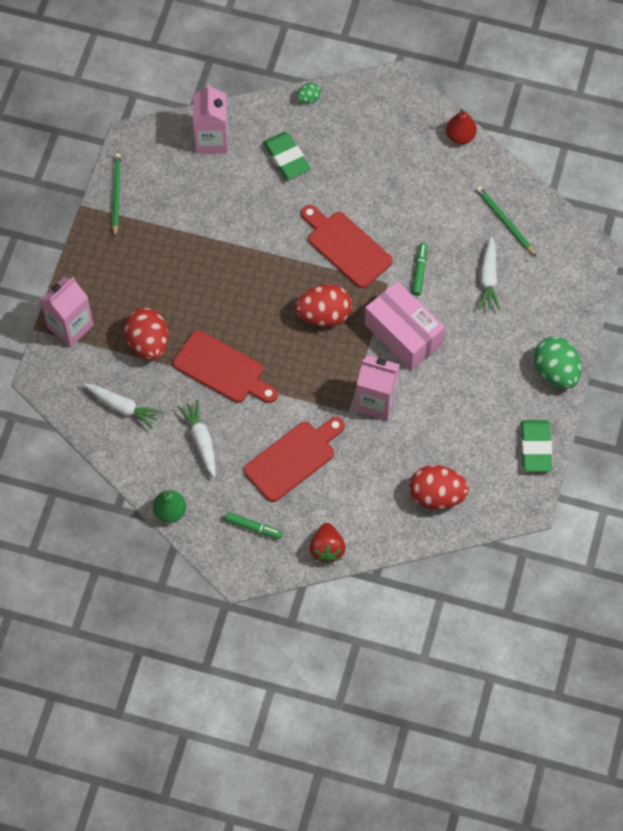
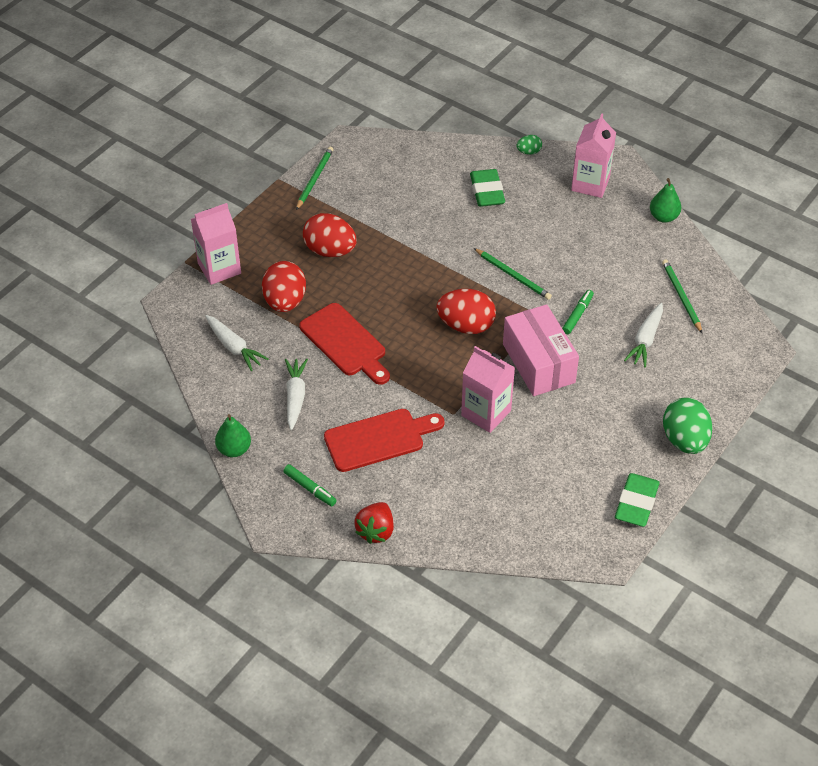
camera: 20 degrees right, 15 degrees down
(212, 140) = (423, 160): pink carton -> pink carton (590, 184)
(346, 247) = (513, 275): red cutting board -> green pencil
(437, 496) = (512, 516): red egg -> red egg (330, 251)
(460, 136) = (663, 217): red pear -> green pear

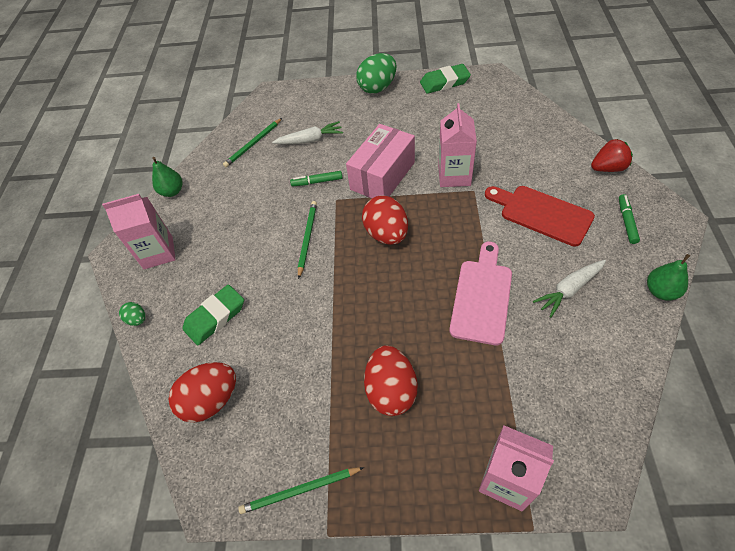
camera: 120 degrees left, 5 degrees up
(234, 347) = (577, 377): white carrot -> none
(285, 302) = (486, 378): red egg -> red egg (211, 400)
(345, 343) = (482, 296): red cutting board -> pink cutting board

